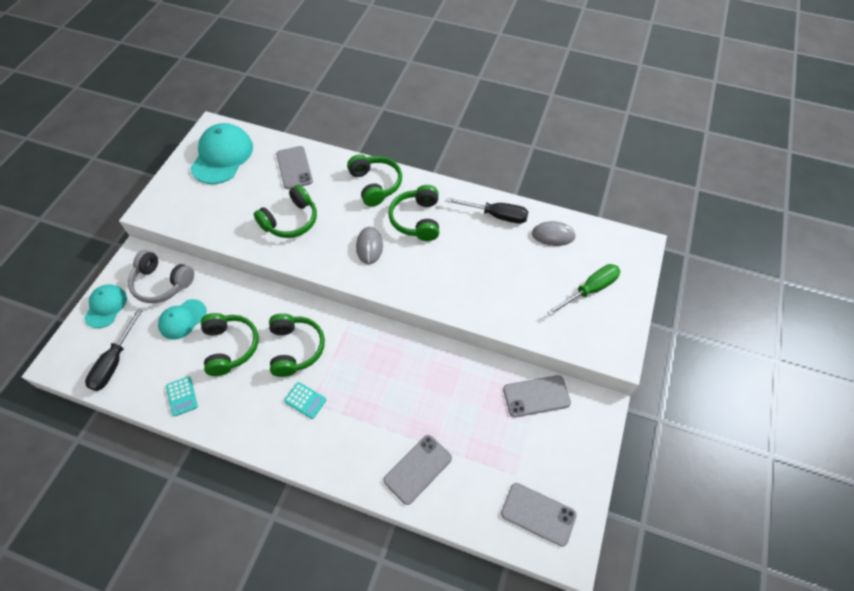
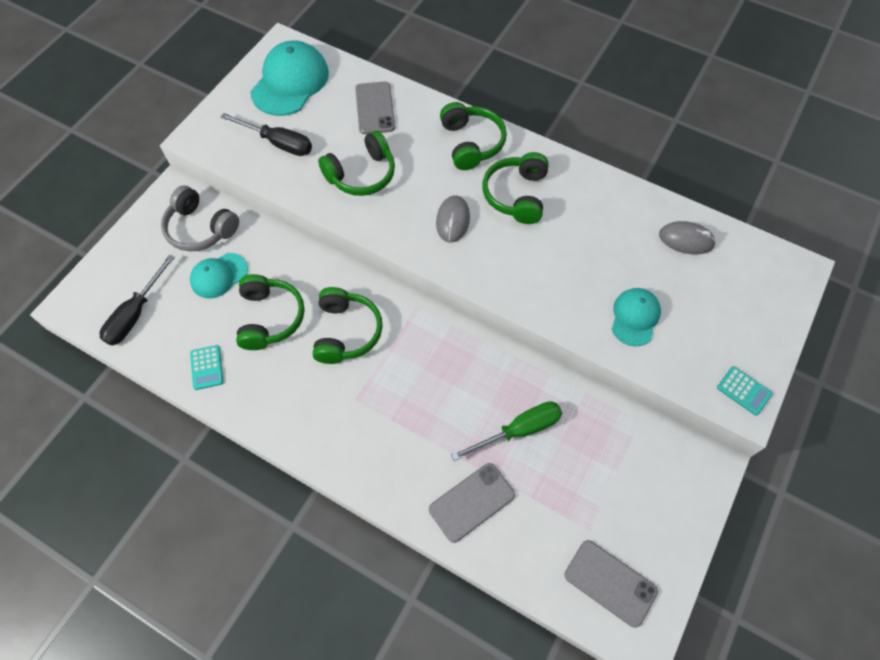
camera: 10 degrees right, 5 degrees up
(106, 306) = (133, 247): turquoise cap -> turquoise cap (635, 317)
(305, 400) = (349, 396): turquoise calculator -> turquoise calculator (744, 390)
(496, 215) = (616, 203): black screwdriver -> black screwdriver (278, 143)
(536, 396) = (631, 438): grey phone -> none
(589, 290) = (722, 317): green screwdriver -> green screwdriver (519, 430)

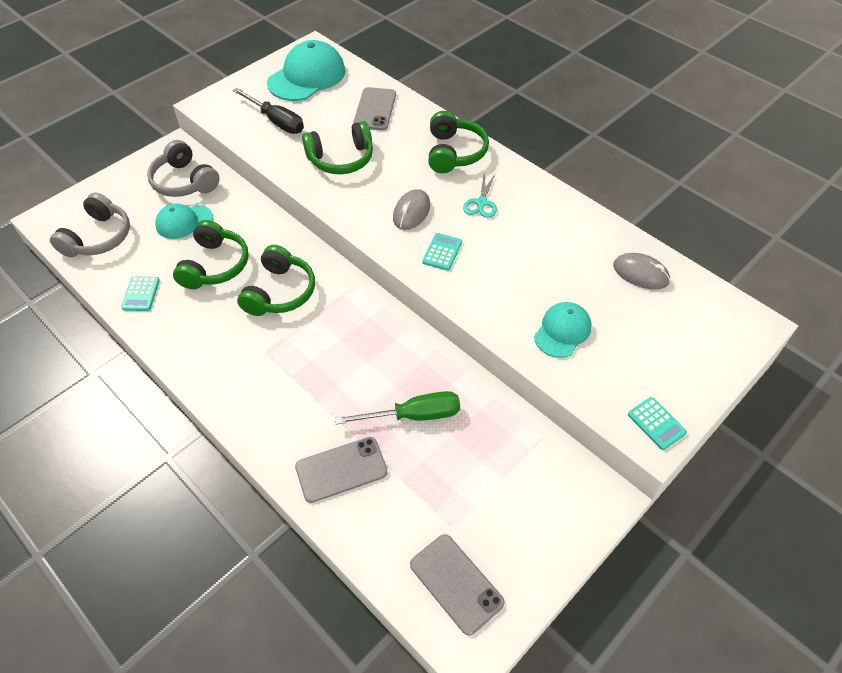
camera: 15 degrees right, 10 degrees down
(136, 314) = (98, 237): black screwdriver -> grey headphones
(497, 258) = (442, 252): none -> turquoise calculator
(516, 195) = (481, 203): green headphones -> turquoise scissors

